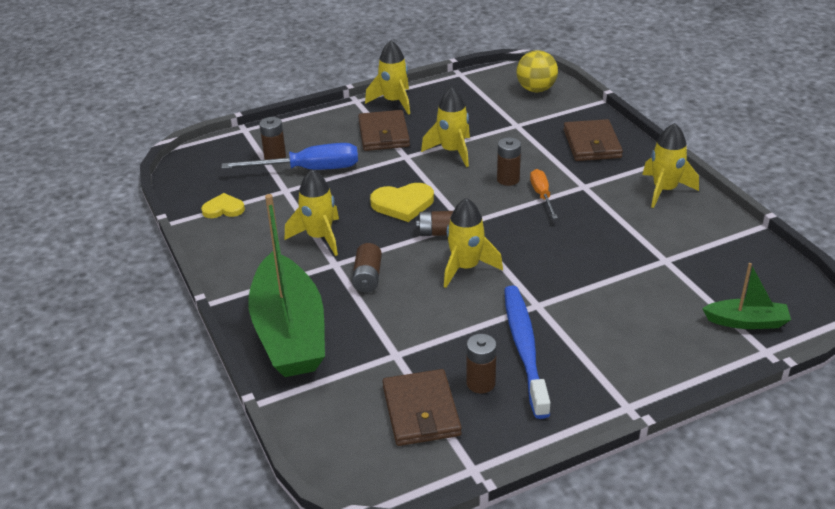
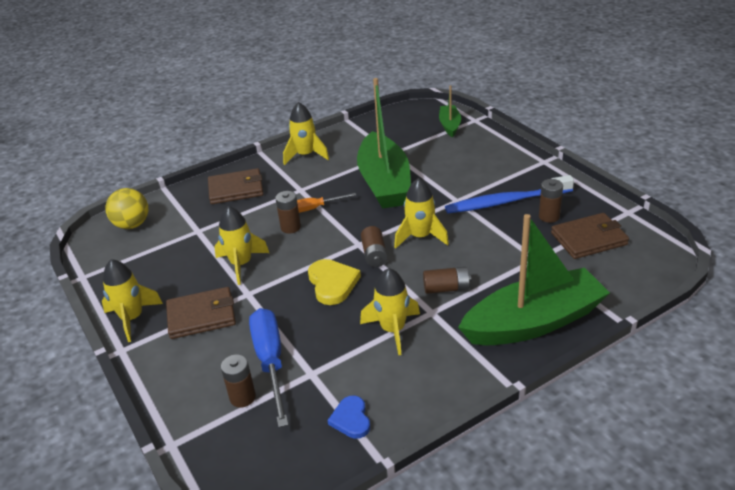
camera: 95 degrees left, 0 degrees up
(223, 209) = (351, 419): yellow heart -> blue heart
(589, 248) = (384, 183): none -> green boat

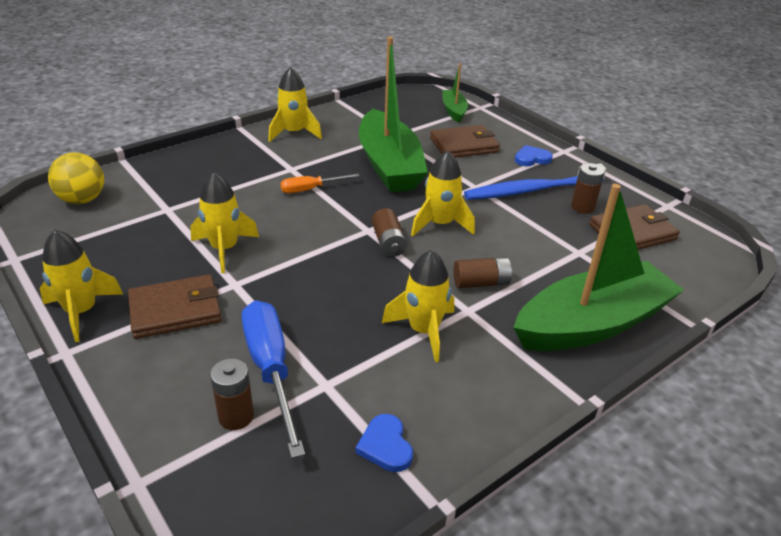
camera: 10 degrees left, 0 degrees up
(236, 189) = (213, 165): brown wallet -> brown wallet (464, 145)
(290, 227) = (283, 209): brown battery -> none
(332, 283) = (341, 274): yellow heart -> none
(512, 170) = (532, 158): none -> blue heart

